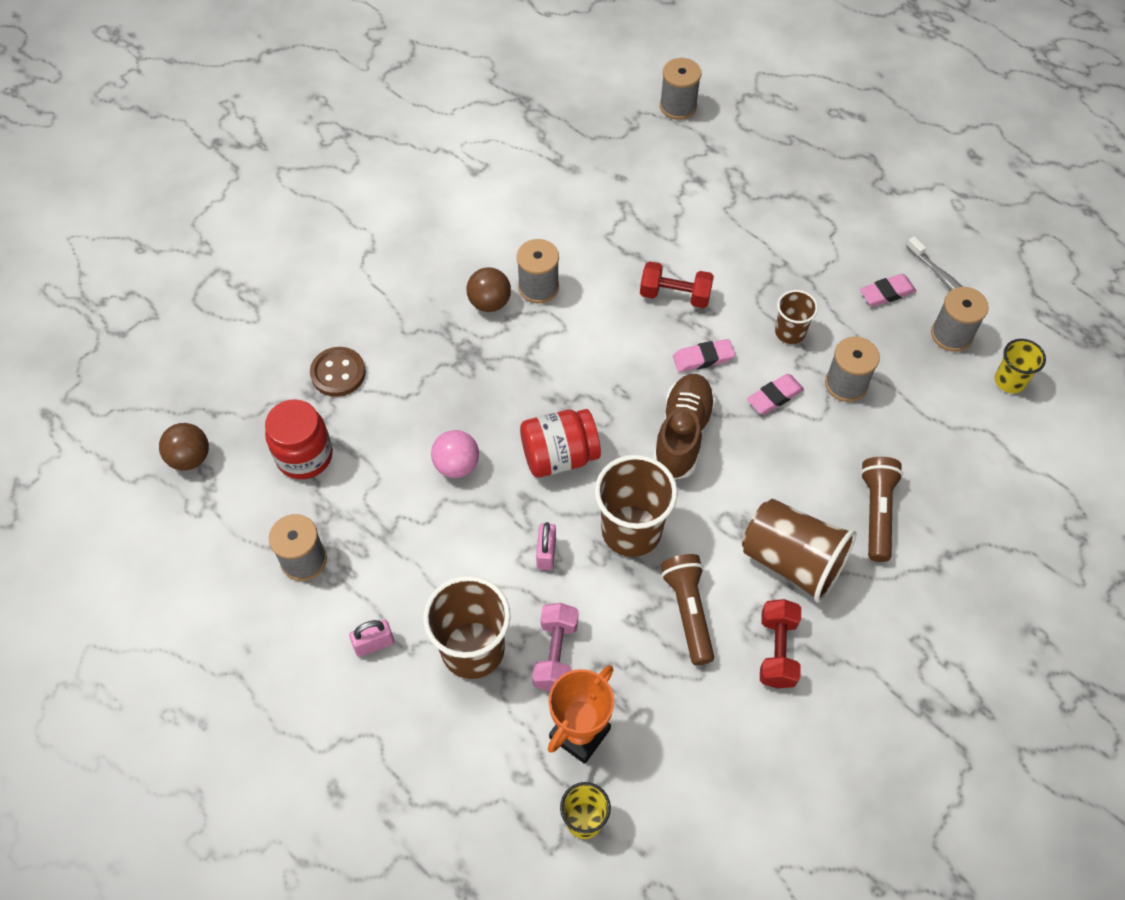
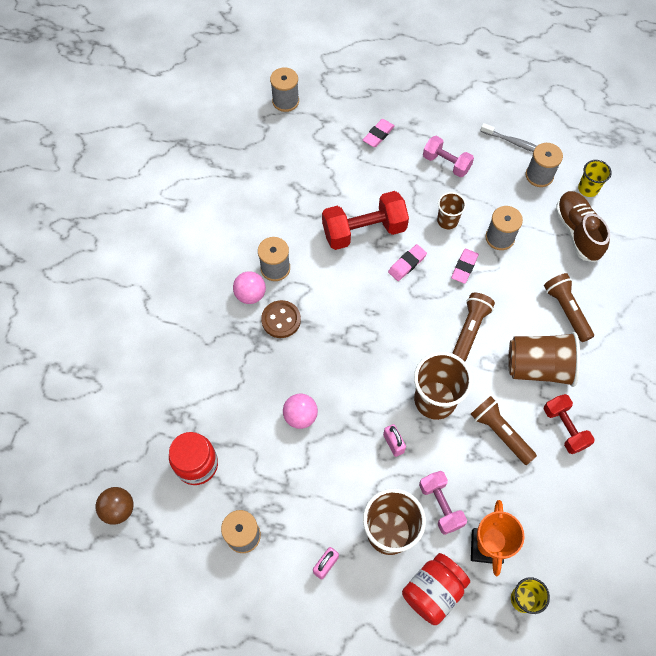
camera: 30 degrees left, 5 degrees up
(338, 373) = (181, 395): brown button -> brown button (281, 320)
(489, 302) = (250, 295): brown ball -> pink ball
(559, 456) = (361, 375): red jar -> red jar (433, 591)
(675, 295) = (364, 231): red dumbbell -> red dumbbell, size x1.62
(682, 434) = (425, 320): brown shoe -> brown shoe (577, 232)
(731, 472) = (470, 330): none -> brown flashlight
(834, 265) = (446, 163): none -> pink dumbbell
(886, 293) = (487, 167): pink eraser -> pink eraser (378, 135)

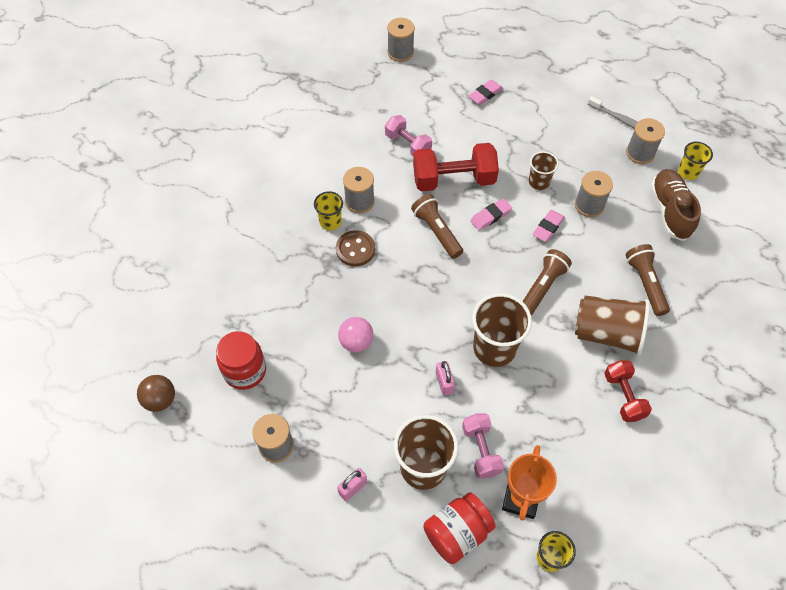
camera: 10 degrees right, 5 degrees down
(250, 295) = (330, 222): pink ball -> yellow cup
(446, 163) = (548, 129): pink dumbbell -> pink dumbbell (408, 144)
(500, 432) = (555, 390): brown flashlight -> brown flashlight (437, 231)

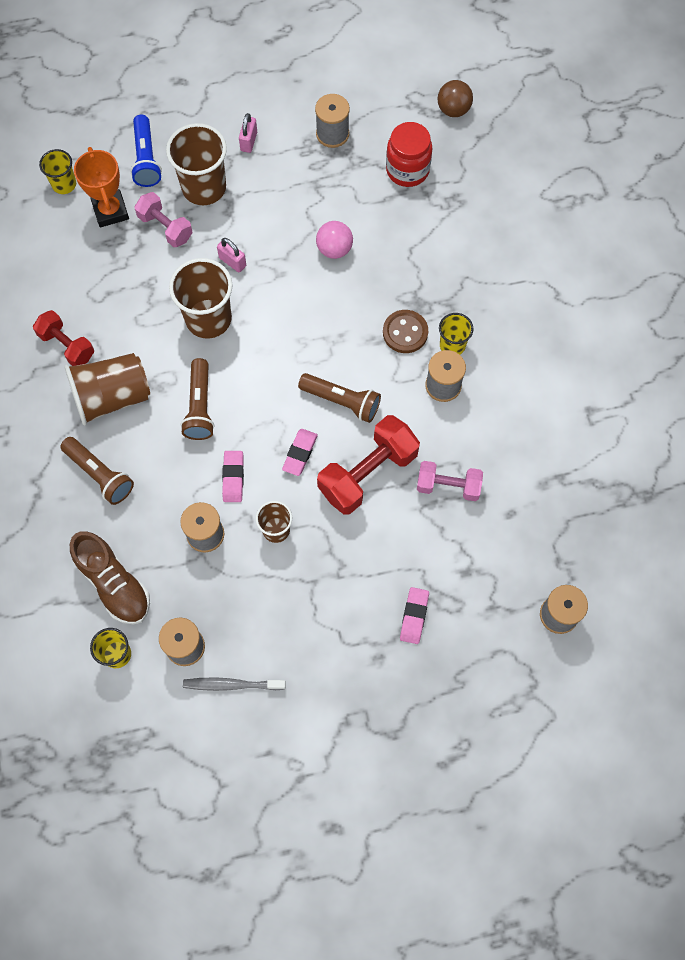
camera: 145 degrees right, 10 degrees up
(457, 533) = (146, 159): red jar -> blue flashlight

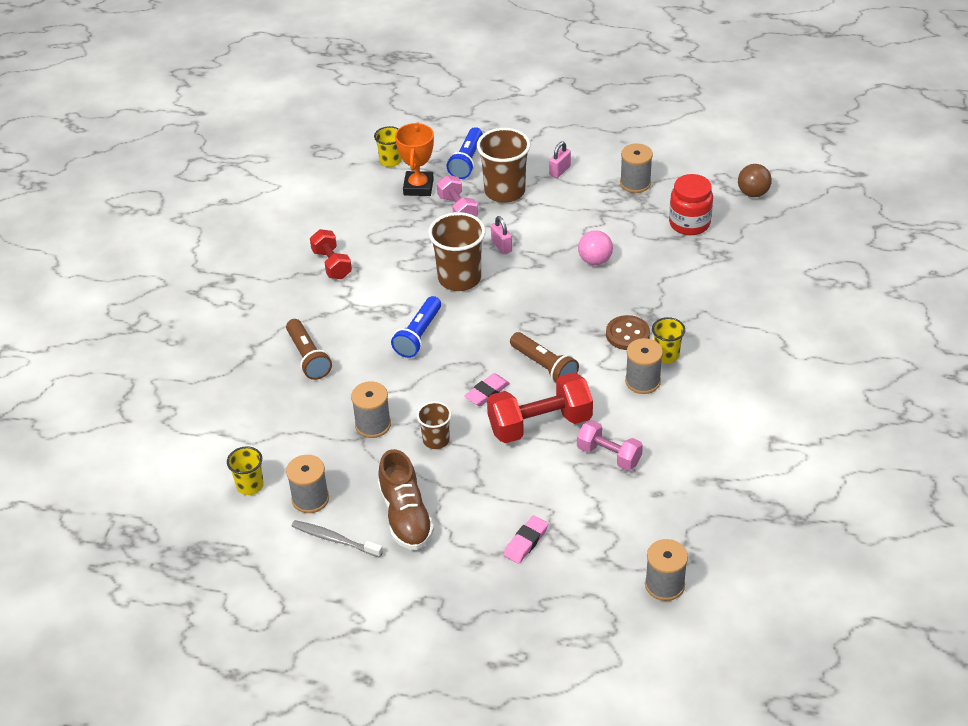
camera: 25 degrees right, 25 degrees down
(112, 397) = (349, 308): brown cup -> none
(114, 583) = (276, 435): brown shoe -> brown shoe (405, 516)
(200, 406) = (418, 335): brown flashlight -> blue flashlight
(233, 478) = (419, 392): pink eraser -> none

